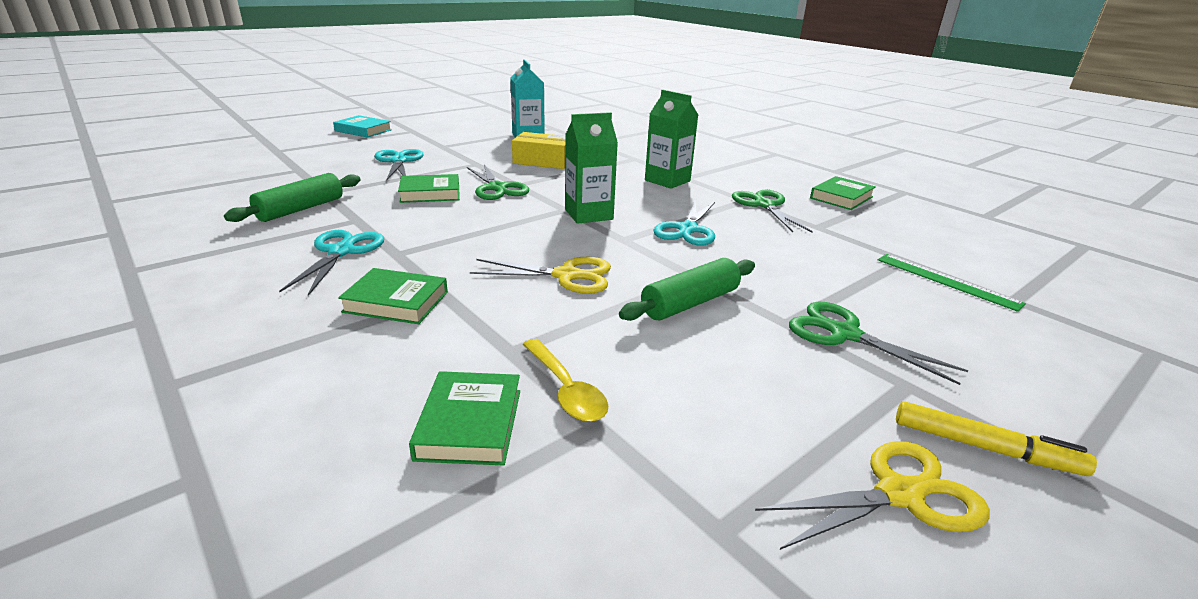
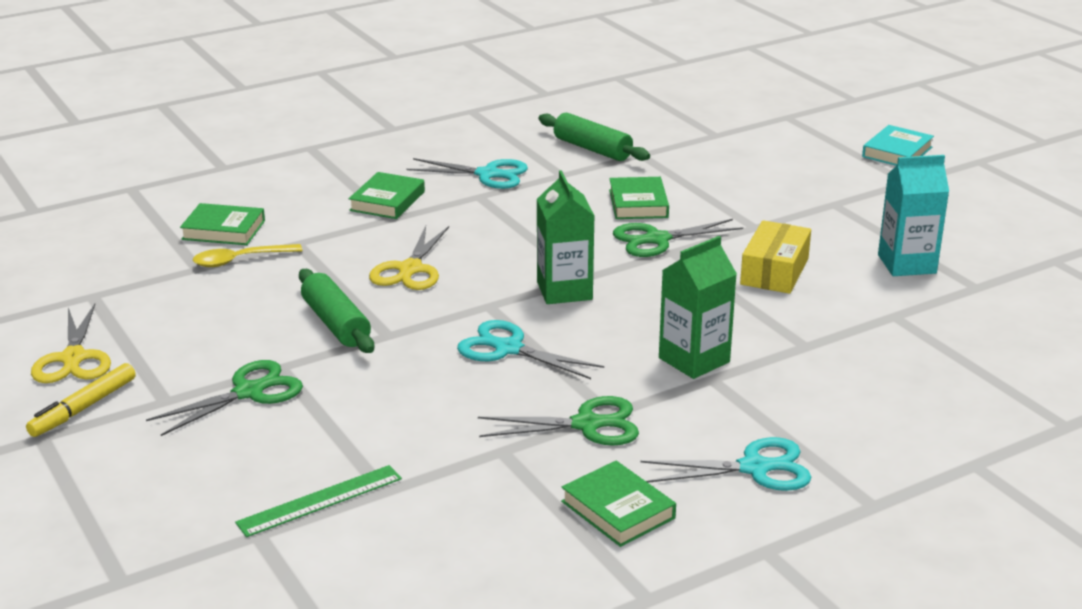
camera: 100 degrees right, 0 degrees up
(399, 161) = (757, 181): turquoise scissors -> turquoise scissors (754, 468)

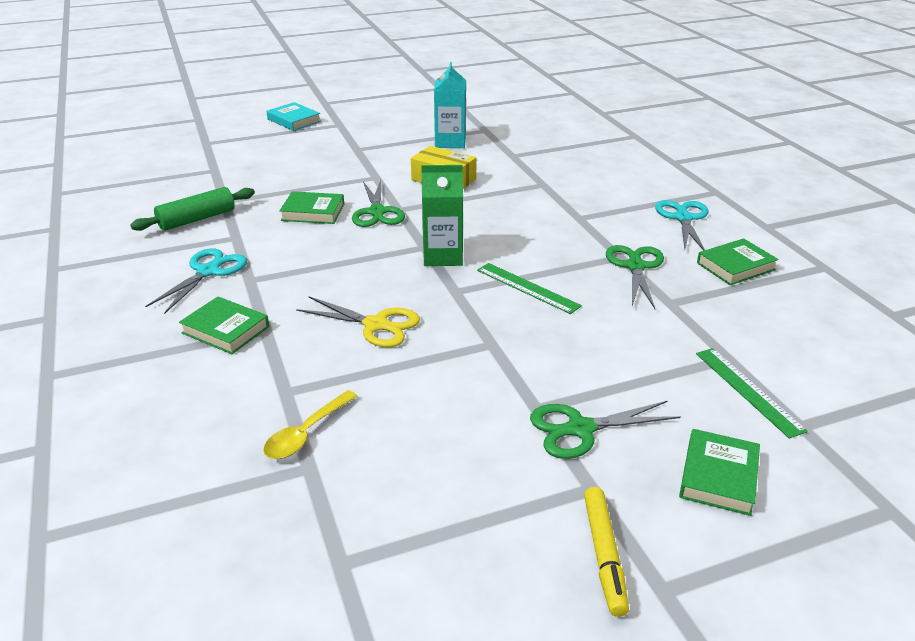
camera: 80 degrees left, 5 degrees up
(73, 358) = (494, 572): yellow scissors -> none
(83, 408) = (604, 555): yellow marker -> yellow marker turned 45 degrees clockwise
(223, 230) = (223, 446): green book -> green book (718, 476)
(240, 260) = (306, 433): yellow spoon -> yellow spoon turned 45 degrees clockwise
(248, 392) = (581, 429): green scissors -> green scissors turned 75 degrees counterclockwise
(336, 324) = (464, 372): green rolling pin -> none
(508, 349) = (527, 288): turquoise scissors -> green ruler
(694, 360) = (555, 220): green carton -> none

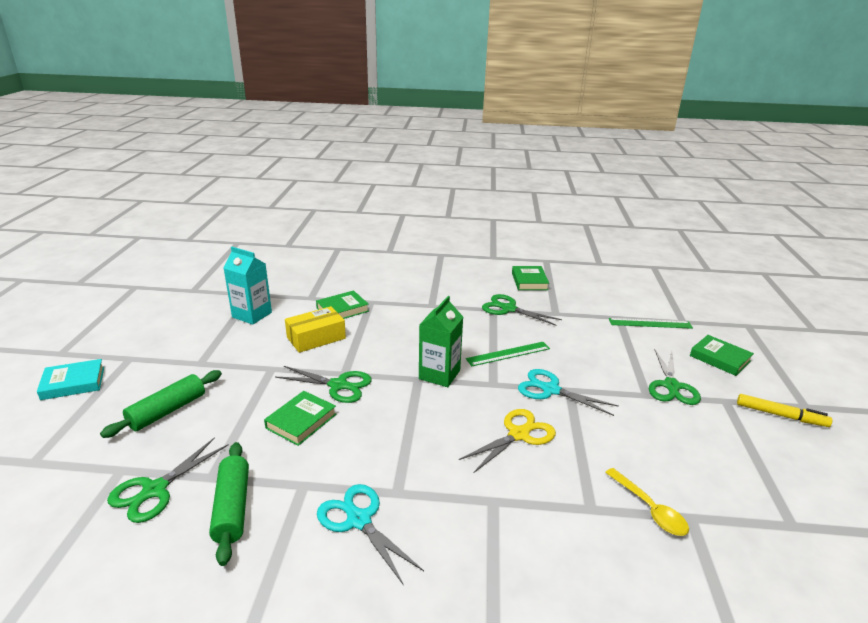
camera: 65 degrees left, 5 degrees down
(201, 188) = (155, 490): none -> green scissors
(225, 330) = (478, 528): green book -> green book (342, 309)
(287, 160) = (167, 411): none -> green rolling pin
(683, 218) = (463, 275): turquoise scissors -> turquoise scissors (550, 390)

